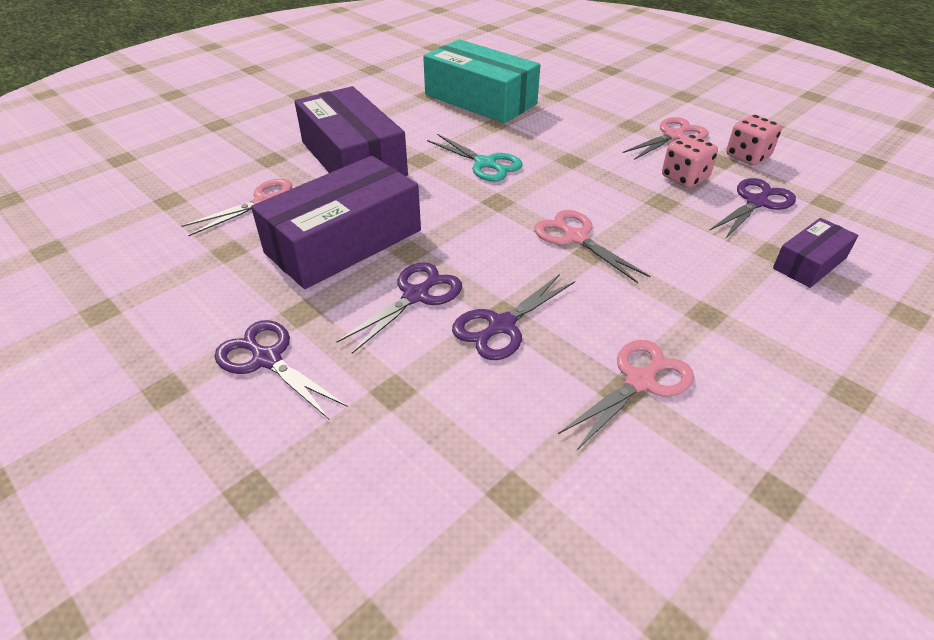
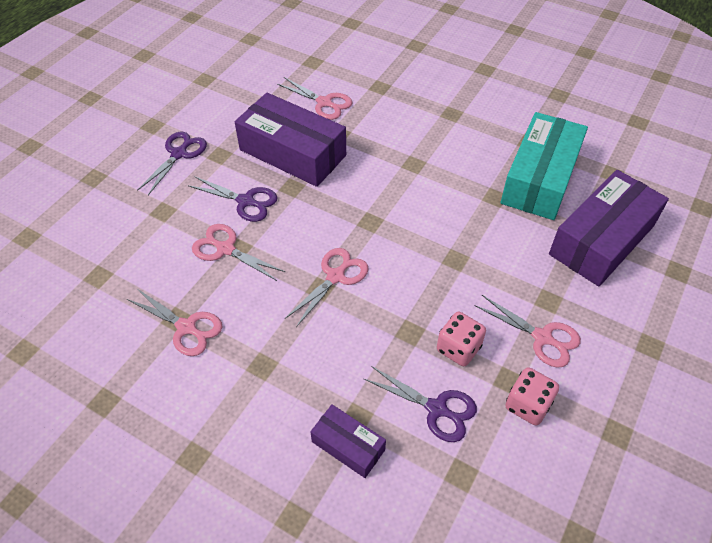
camera: 75 degrees right, 10 degrees up
(353, 158) = (398, 127): purple box -> purple box (601, 240)
(485, 163) = (424, 204): turquoise scissors -> none
(501, 326) = (225, 249): purple scissors -> pink scissors

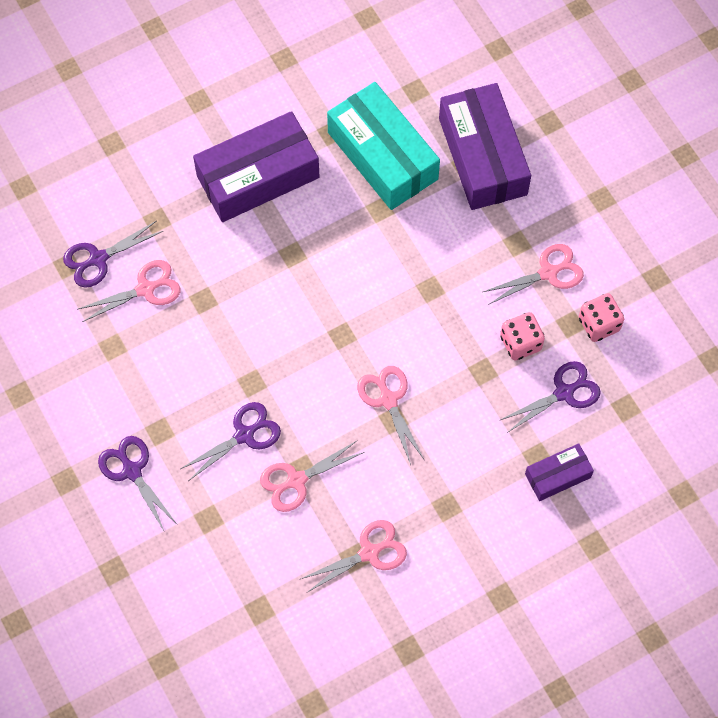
camera: 60 degrees left, 15 degrees up
(292, 153) = (203, 358): purple box -> purple box (258, 177)
(328, 73) = (98, 259): none -> purple scissors

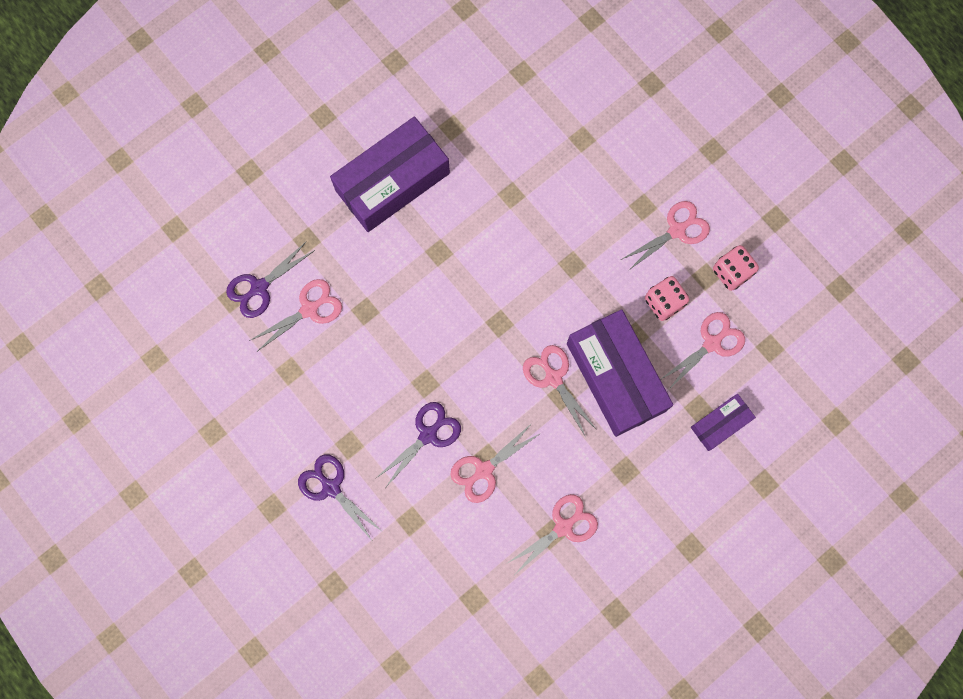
camera: 10 degrees left, 10 degrees up
(382, 156) = (504, 142): turquoise box -> none
(482, 156) = (596, 127): purple box -> purple box (615, 377)
(564, 393) = (711, 343): purple scissors -> pink scissors

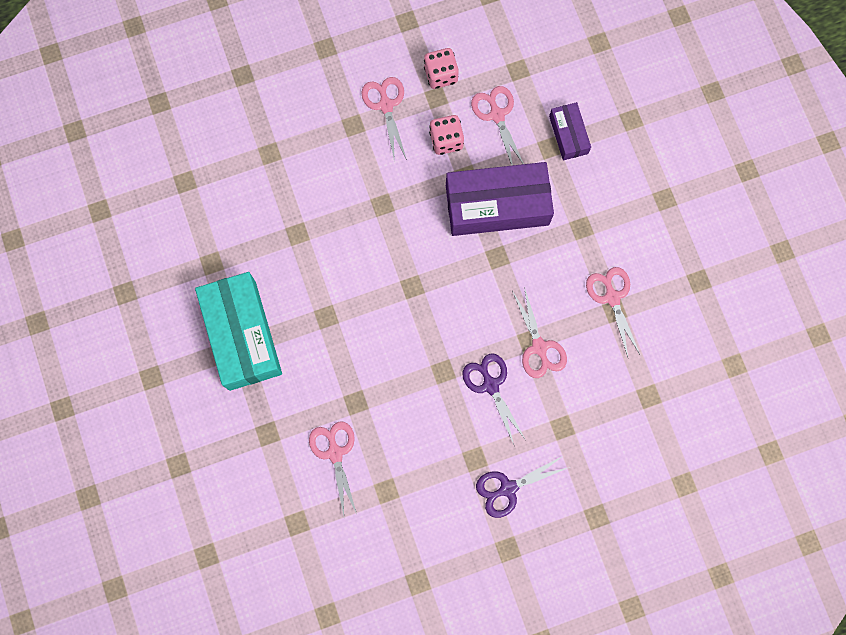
camera: 70 degrees left, 0 degrees up
(259, 287) = (296, 492): purple scissors -> none
(392, 182) = (242, 335): purple box -> turquoise box
(553, 378) = (479, 258): pink scissors -> none

